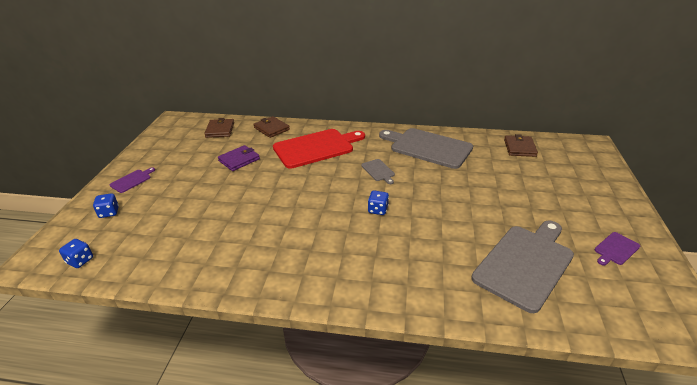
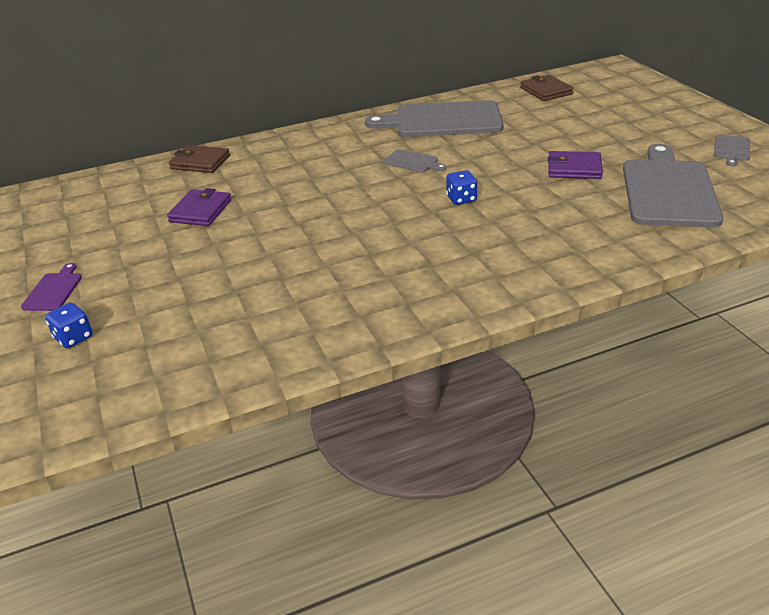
camera: 30 degrees left, 0 degrees up
(80, 261) = (112, 403): blue dice -> none
(220, 130) = (116, 187): brown wallet -> none
(316, 148) = (297, 163): red cutting board -> none
(474, 217) = (574, 168): none -> purple wallet
(616, 249) = (732, 149): purple cutting board -> grey cutting board

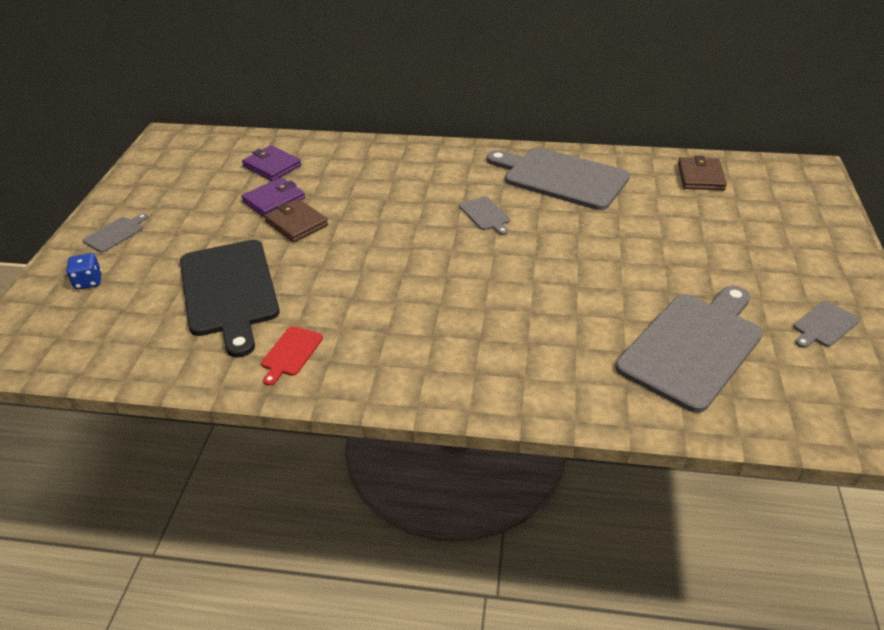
camera: 30 degrees right, 5 degrees up
(53, 290) = (115, 233): purple cutting board -> grey cutting board
(200, 162) = (320, 150): brown wallet -> brown wallet (296, 223)
(244, 290) = (229, 291): none -> black cutting board
(365, 311) = (291, 353): none -> red cutting board
(461, 199) = (484, 273): blue dice -> none
(574, 168) = (625, 281): purple wallet -> purple wallet (272, 166)

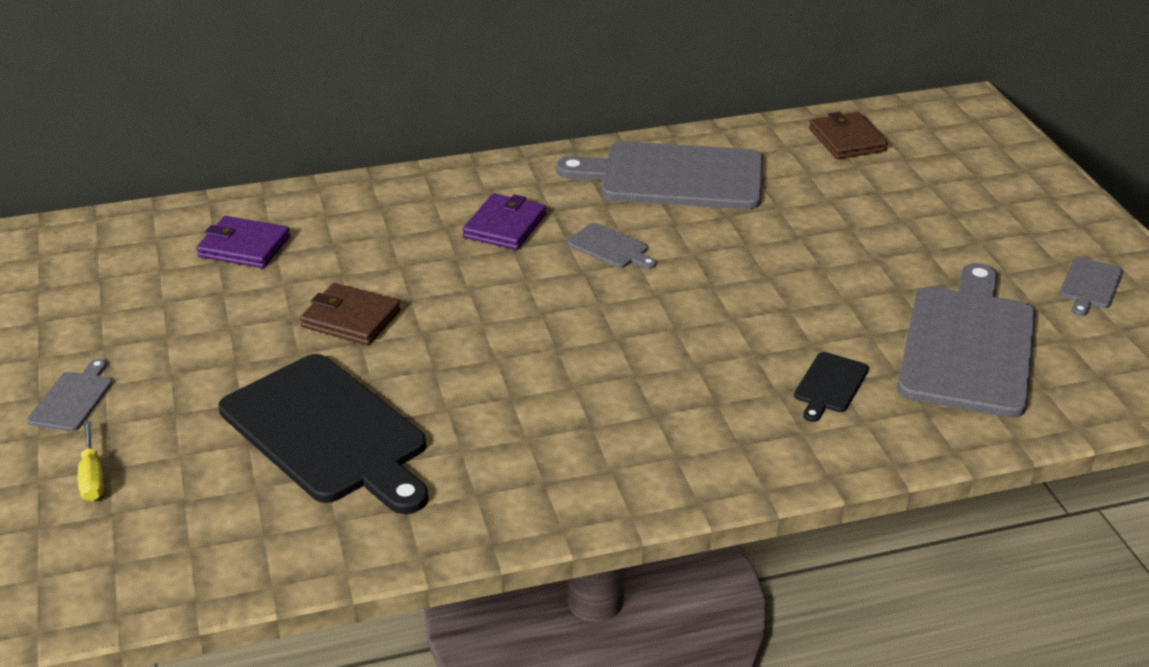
camera: 25 degrees left, 5 degrees down
(88, 282) = (92, 476): blue dice -> yellow screwdriver
(274, 200) = (289, 294): purple wallet -> purple wallet (504, 226)
(291, 353) = (484, 487): red cutting board -> none
(568, 348) = (830, 385): none -> black cutting board

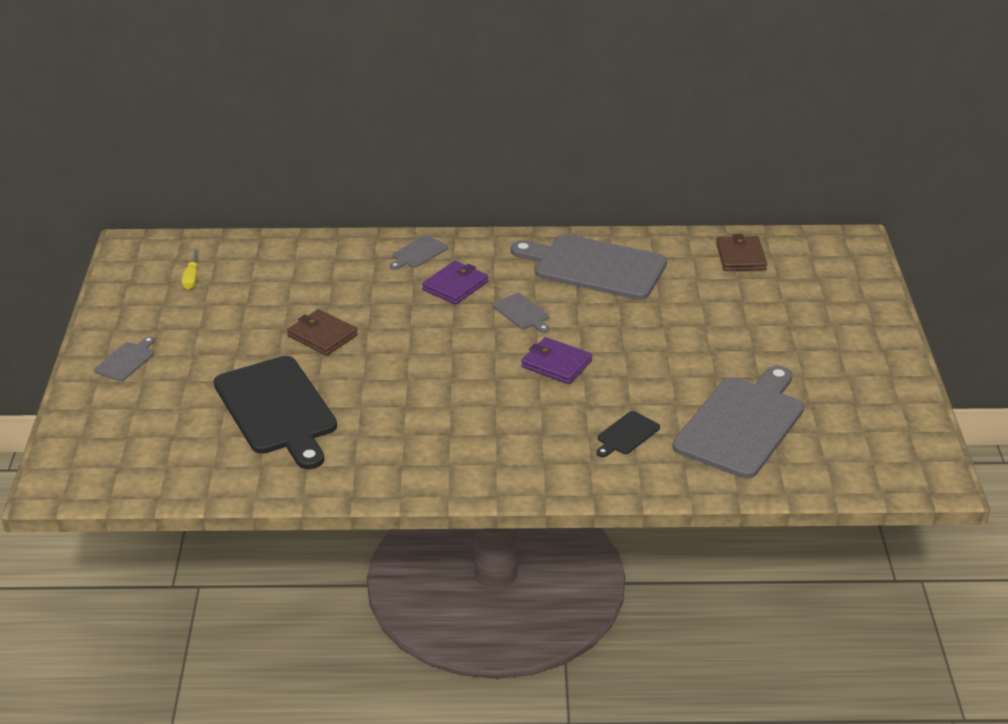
camera: 15 degrees right, 0 degrees up
(92, 476) = (122, 412): yellow screwdriver -> yellow screwdriver (191, 278)
(244, 247) = (271, 274): purple wallet -> purple wallet (556, 364)
(1090, 285) = (860, 395): grey cutting board -> grey cutting board (418, 253)

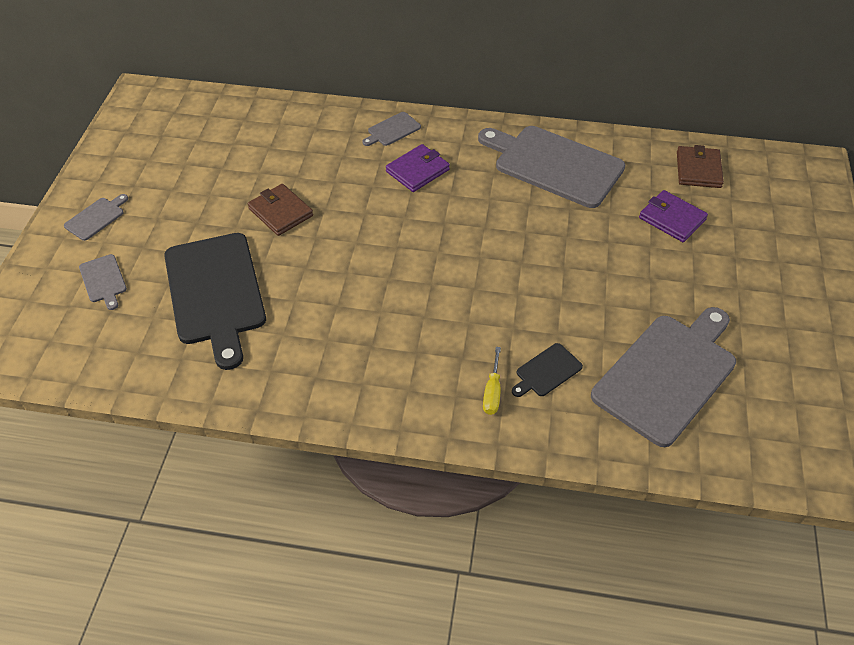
camera: 10 degrees right, 15 degrees up
(191, 278) = (182, 134): yellow screwdriver -> yellow screwdriver (492, 392)
(522, 313) = (474, 209): grey cutting board -> grey cutting board (103, 280)
(556, 364) = (494, 274): purple wallet -> purple wallet (672, 219)

